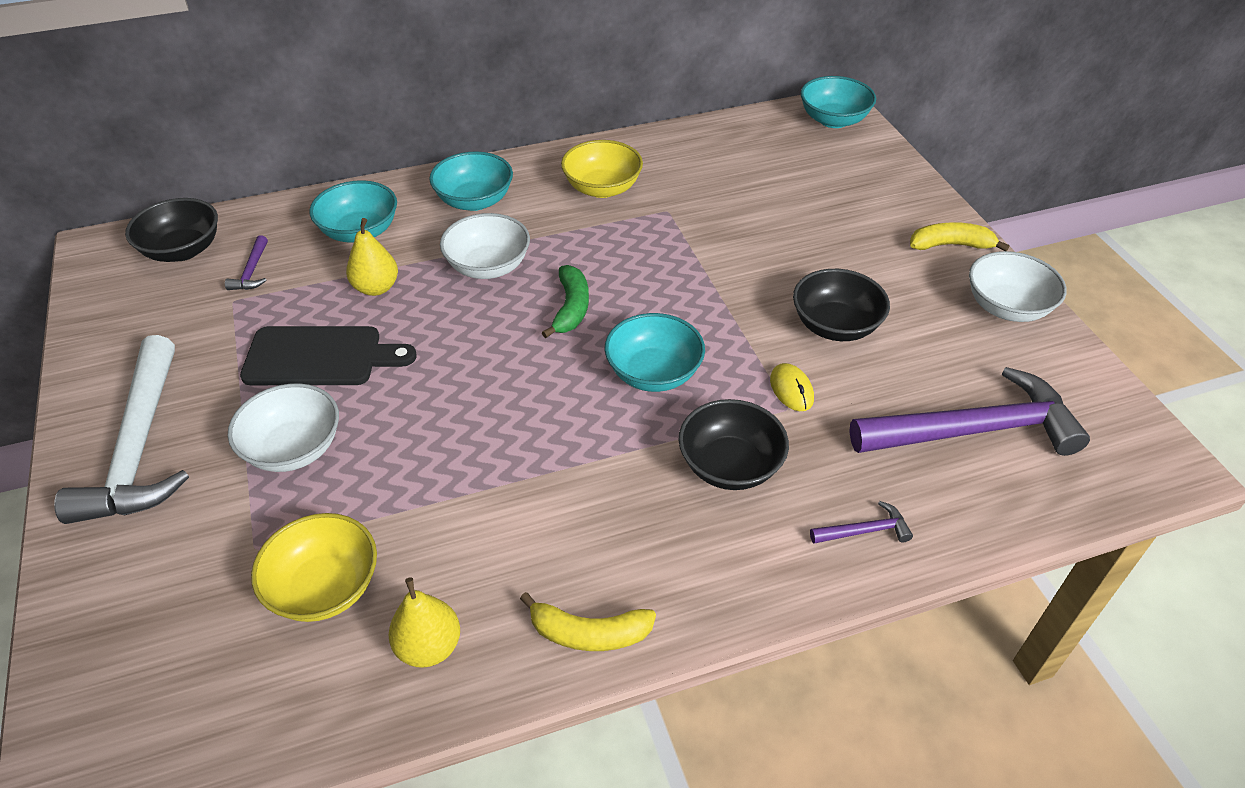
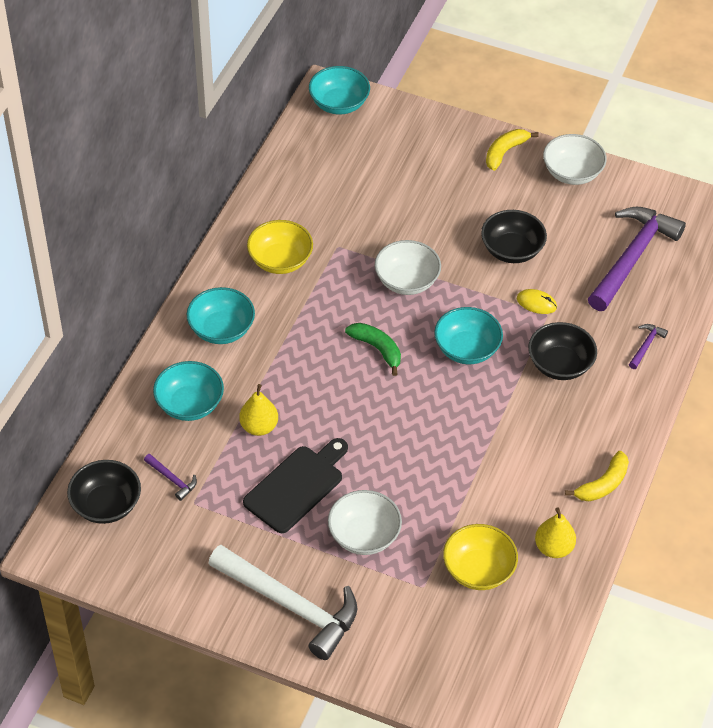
camera: 50 degrees left, 5 degrees up
(488, 266) = (297, 362): white bowl -> white bowl (407, 281)

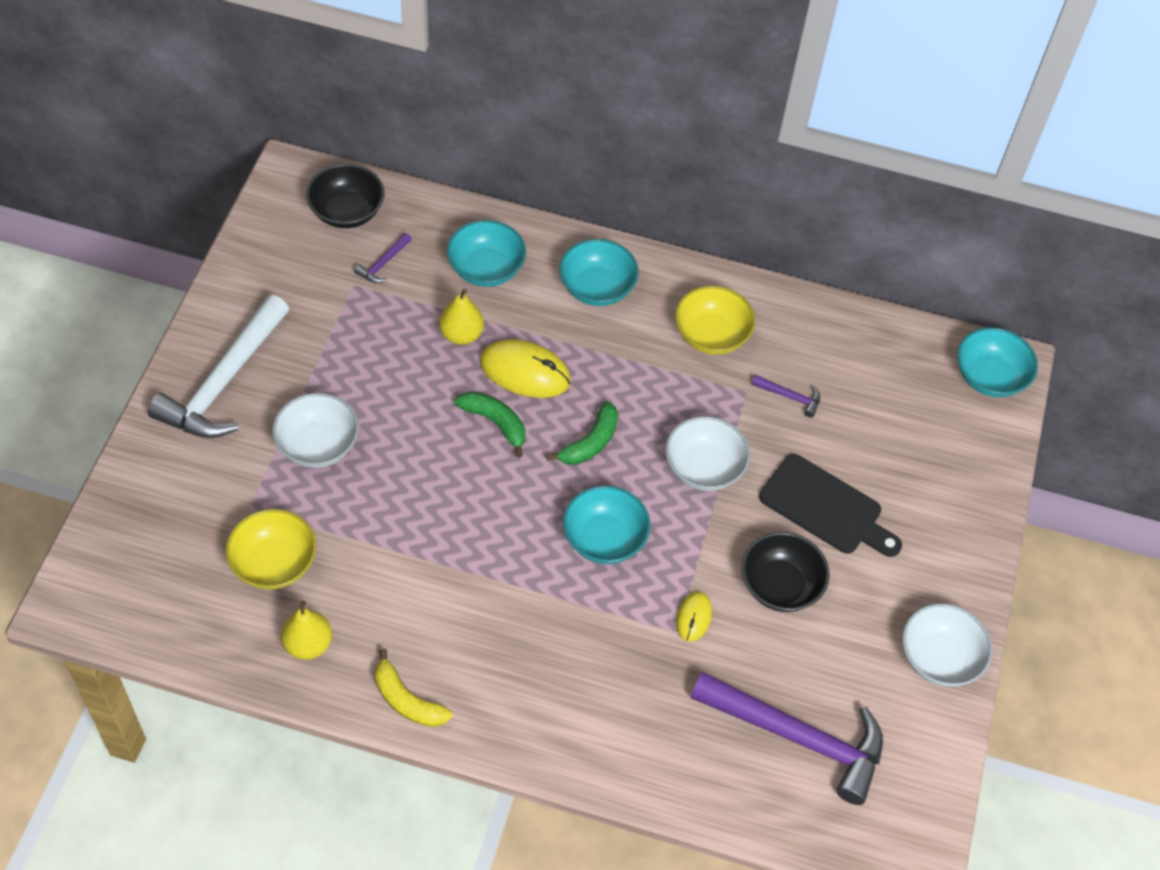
camera: 80 degrees right, 5 degrees up
(297, 486) = (382, 376): black cutting board -> black cutting board (825, 507)
(303, 386) = (525, 372): none -> yellow mouse
(352, 410) = (495, 423): none -> green banana
(505, 152) = (956, 572): yellow banana -> none
(560, 364) = (594, 647): black bowl -> none
(646, 345) = (642, 754): purple hammer -> purple hammer (790, 397)

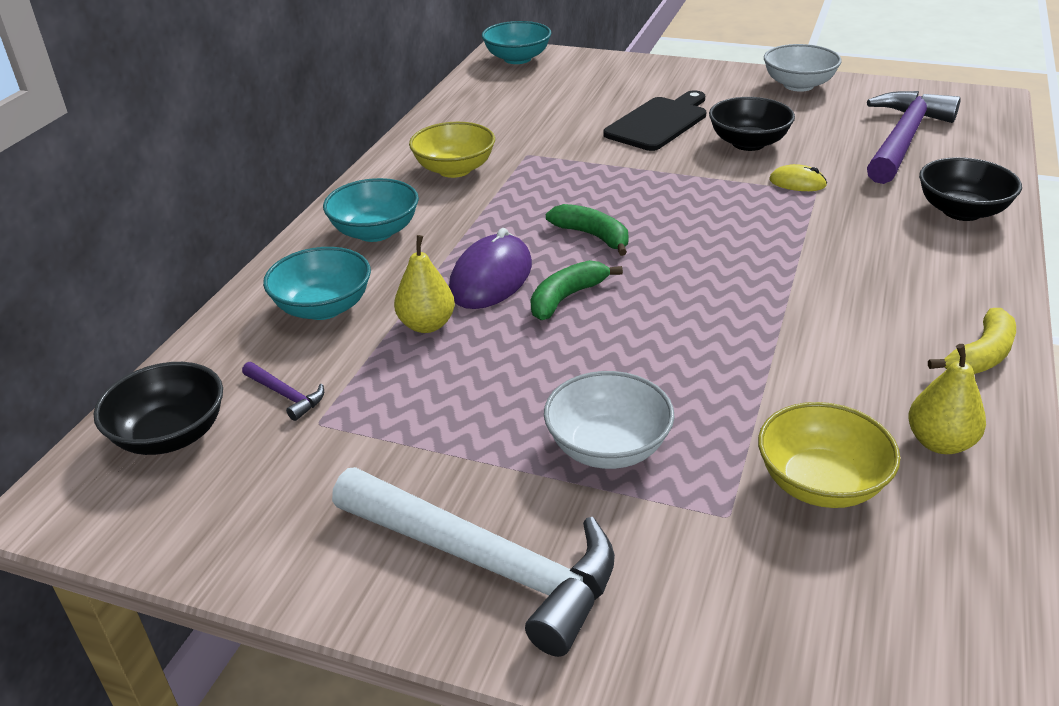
camera: 80 degrees left, 20 degrees down
(525, 372) = (491, 278): yellow mouse -> purple mouse
(604, 539) = (717, 228): turquoise bowl -> none
(638, 752) = (961, 211): none -> black bowl
(704, 468) = (621, 175): white bowl -> none
(790, 397) = (534, 134): purple hammer -> none

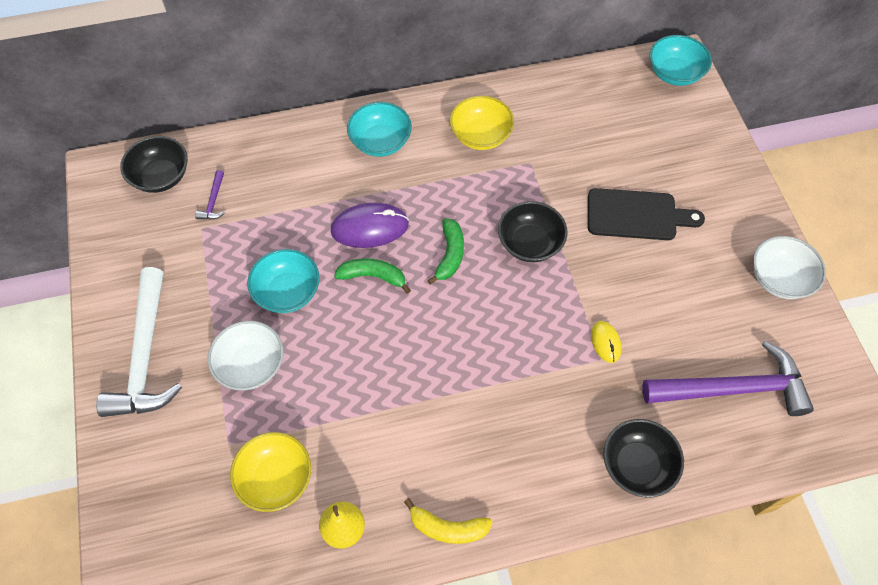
camera: 55 degrees right, 25 degrees up
(323, 307) = (293, 167): turquoise bowl -> turquoise bowl (287, 292)
(427, 325) = (306, 224): yellow pear -> none
(748, 143) = (646, 286): black bowl -> black bowl (530, 243)

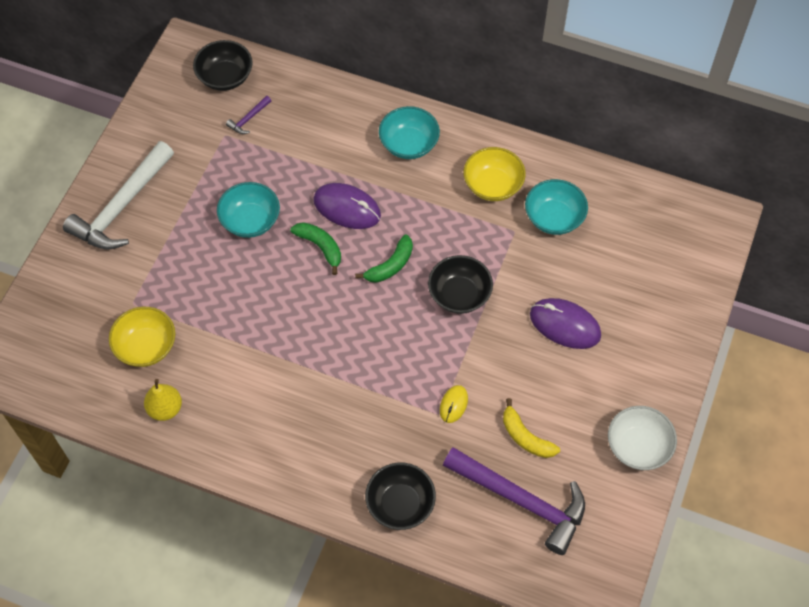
camera: 35 degrees right, 0 degrees up
(251, 365) = (186, 258): white bowl -> none
(447, 528) = (233, 455): yellow banana -> yellow banana (525, 437)
(636, 215) = (565, 325): black cutting board -> purple mouse
(674, 73) = (707, 227): turquoise bowl -> turquoise bowl (554, 218)

